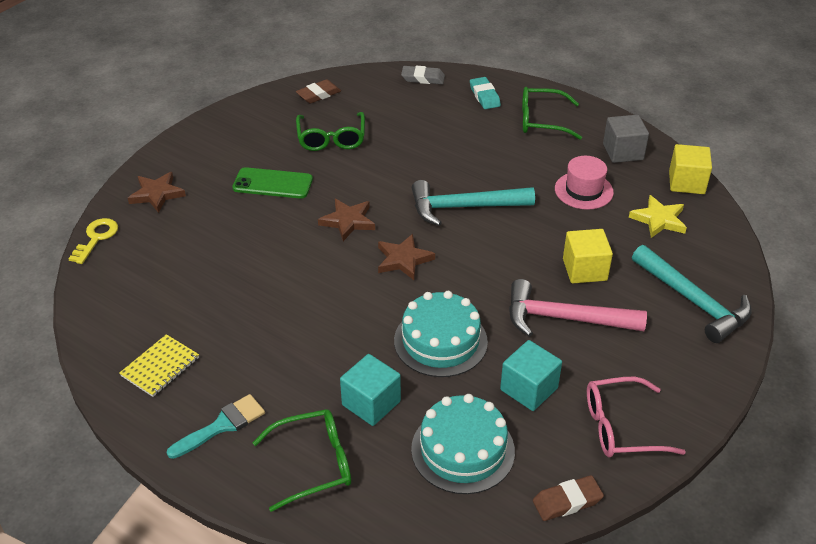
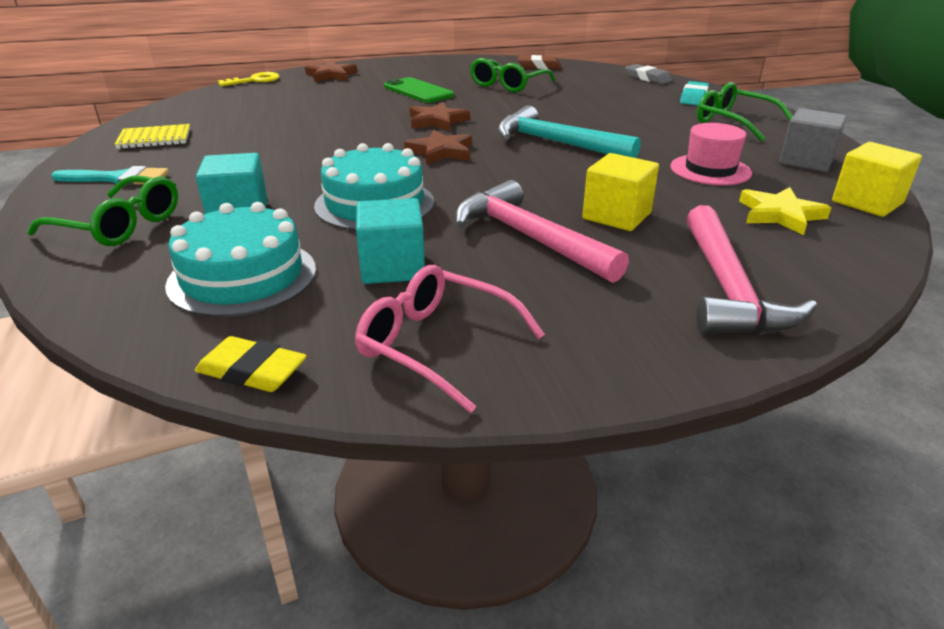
camera: 40 degrees right, 10 degrees down
(567, 501) = (252, 371): brown eraser -> yellow eraser
(693, 301) = (728, 289): turquoise hammer -> pink hammer

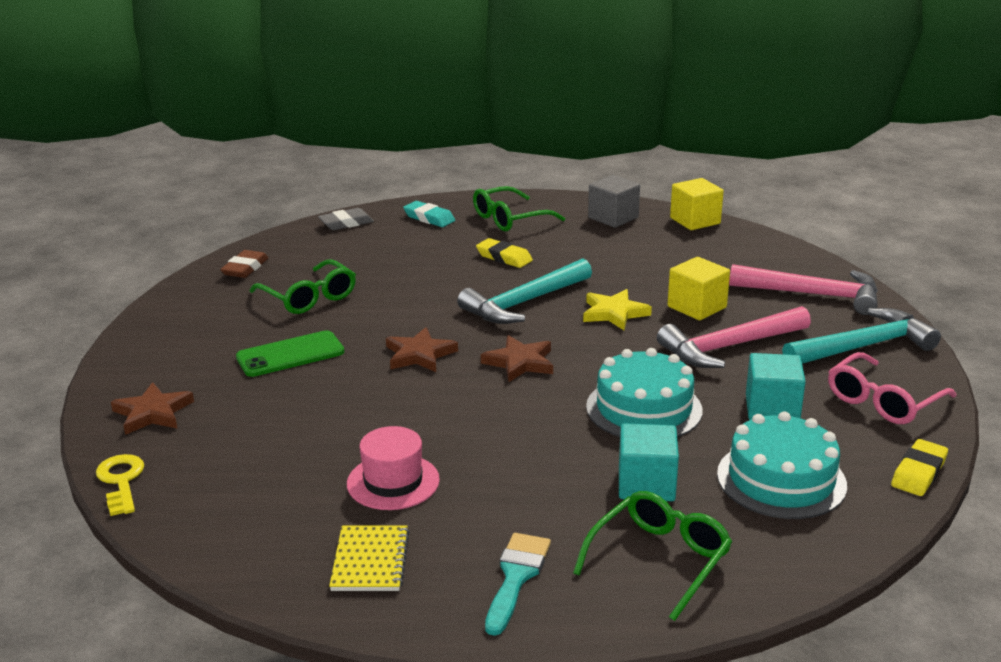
camera: 75 degrees left, 5 degrees down
(592, 330) = (864, 346): none -> turquoise hammer
(644, 128) = (504, 257): none -> yellow eraser
(710, 170) = (617, 254): pink hat -> pink hat (393, 482)
(780, 215) = (708, 252): yellow star -> yellow star (614, 313)

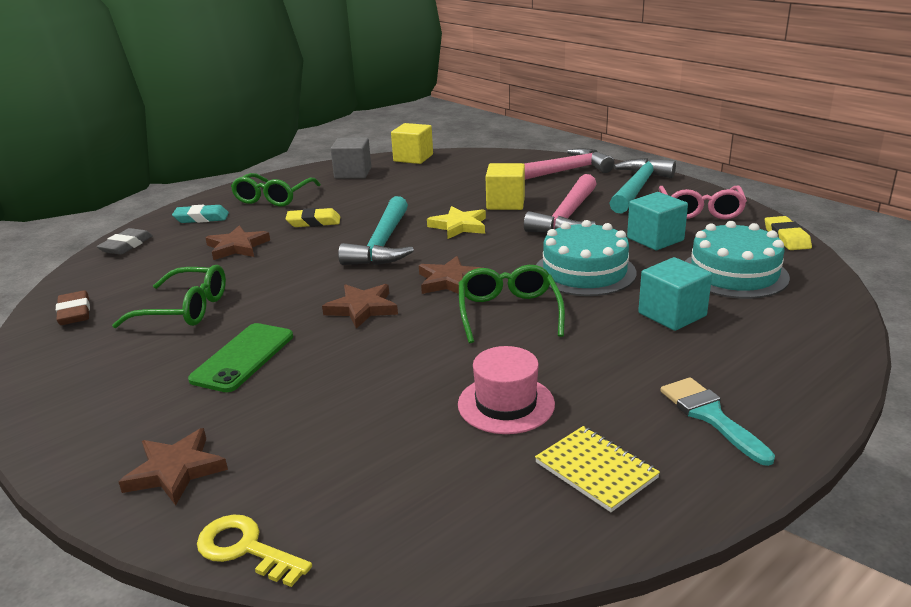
camera: 40 degrees left, 0 degrees up
(415, 257) = (237, 247): none -> brown star
(659, 560) = (765, 353): green glasses -> green glasses (508, 312)

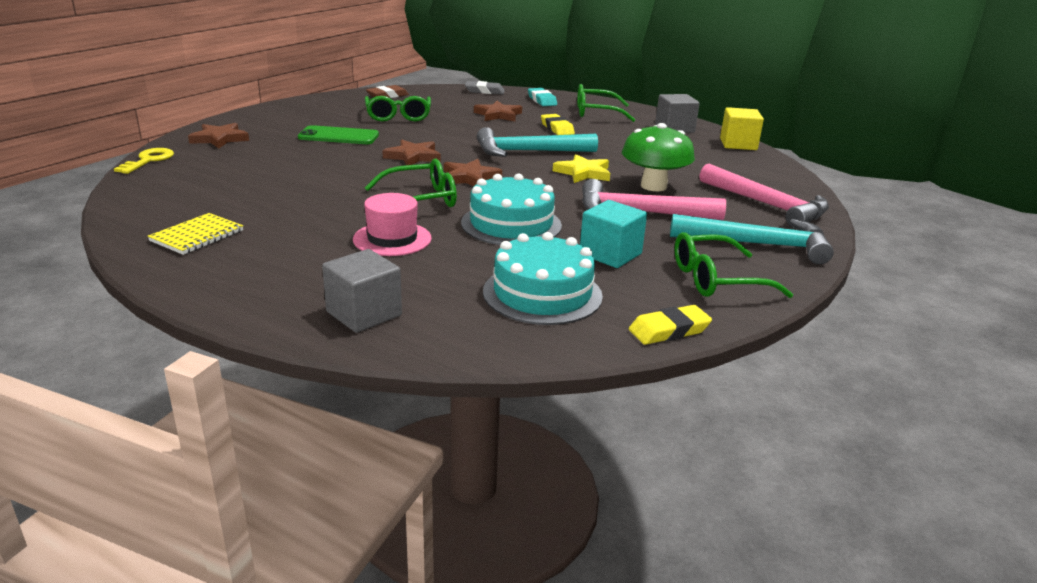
camera: 70 degrees right, 0 degrees up
(505, 203) = (653, 186): yellow cube -> green mushroom
(506, 404) = (282, 206): pink hat -> pink hat (392, 239)
(672, 314) = (436, 261): turquoise cube -> none
(700, 210) = (717, 279): pink glasses -> green glasses
(710, 416) = (261, 275): turquoise brush -> none
(789, 356) = (364, 314): none -> grey cube

